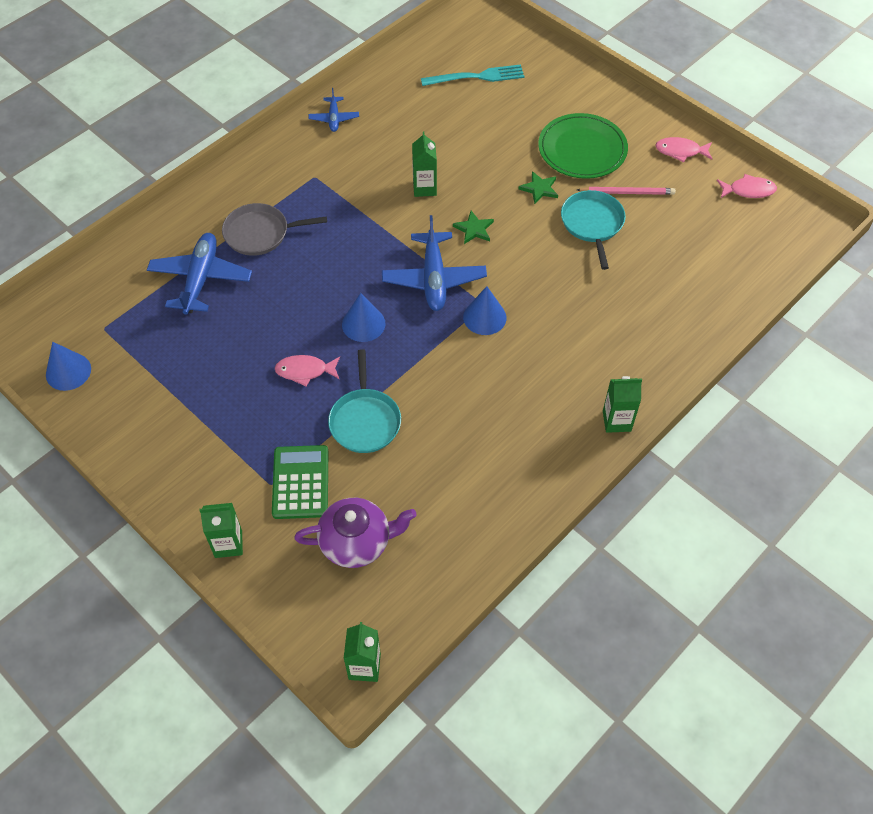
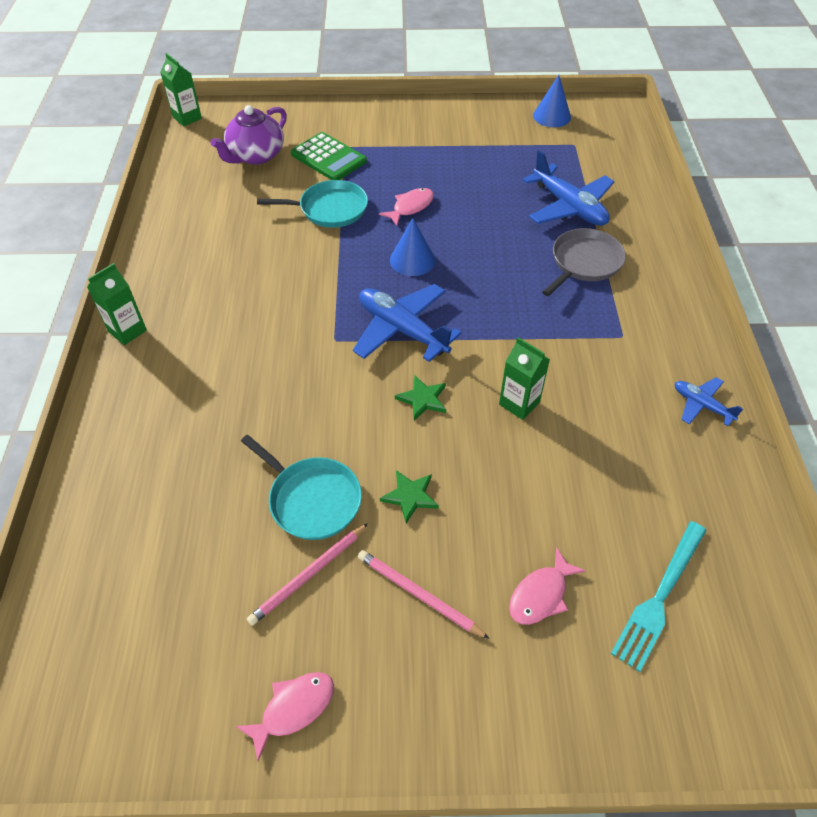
camera: 135 degrees right, 5 degrees down
(228, 544) = (332, 113): green carton -> none
(365, 420) = (330, 209): turquoise pan -> turquoise pan turned 135 degrees clockwise
(484, 317) = (322, 331): blue cone -> none
(582, 149) = (419, 595): green plate -> pink pencil
(748, 190) = (150, 719): pink fish -> pink fish (541, 595)

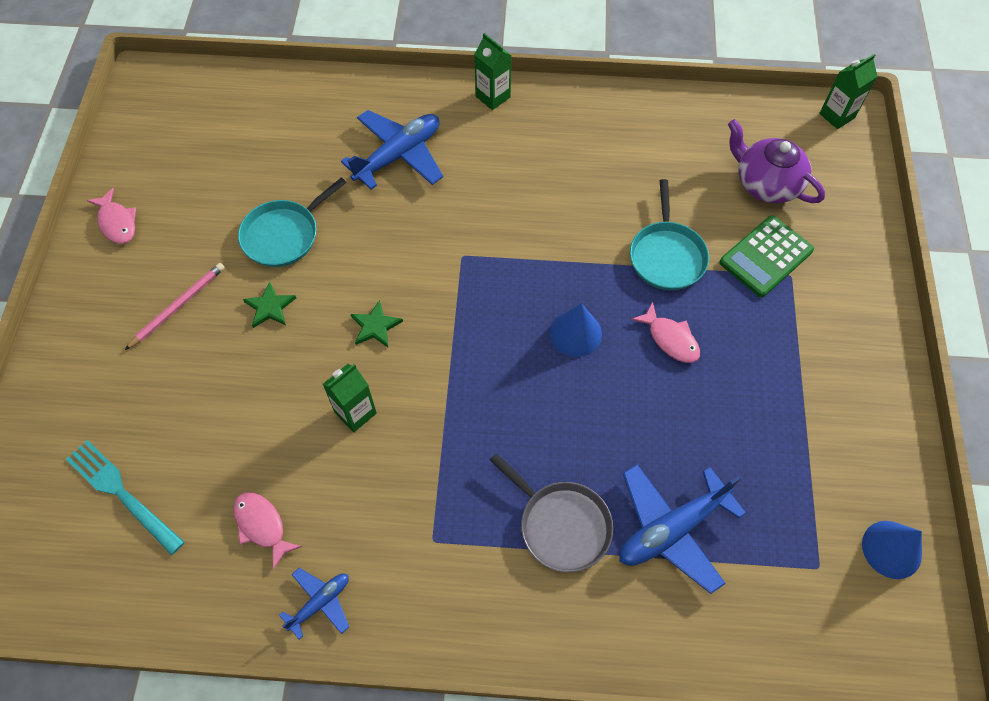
camera: 95 degrees right, 10 degrees up
(309, 575) = (216, 232): pink pencil -> none
(402, 330) = (469, 315): blue plane -> blue plane (398, 156)
(541, 595) = (152, 396): pink fish -> pink fish (262, 525)

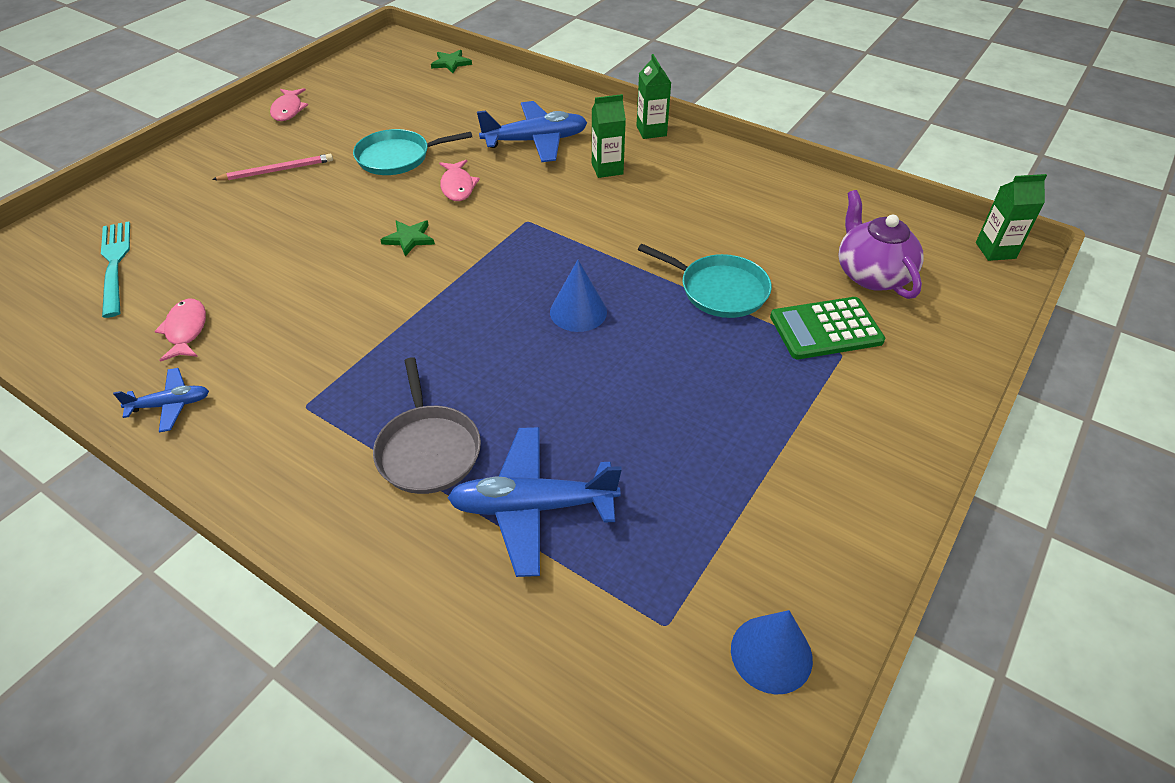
camera: 30 degrees right, 15 degrees down
(270, 307) = (341, 196): green star -> green star (451, 63)
(355, 412) = (335, 288): green carton -> green carton (607, 169)
(667, 256) = (719, 290): turquoise pan -> turquoise pan turned 90 degrees counterclockwise
(670, 339) = (668, 353): pink fish -> pink fish (457, 186)

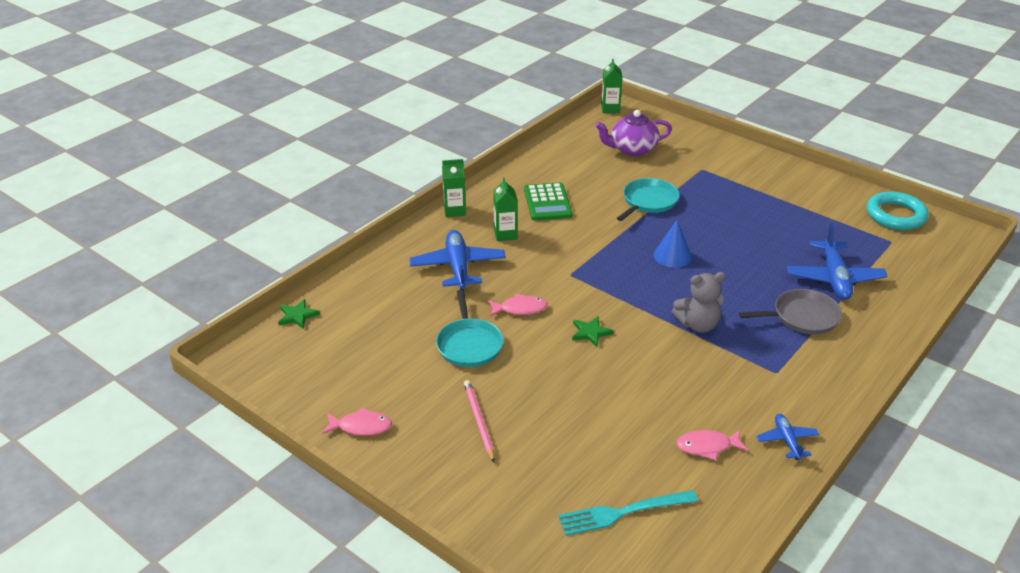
camera: 85 degrees left, 10 degrees down
(417, 331) = (698, 325): none -> grey teddy bear
(771, 654) = (895, 215): blue cone -> turquoise ring
(825, 329) = (682, 171): green calculator -> green calculator (547, 202)

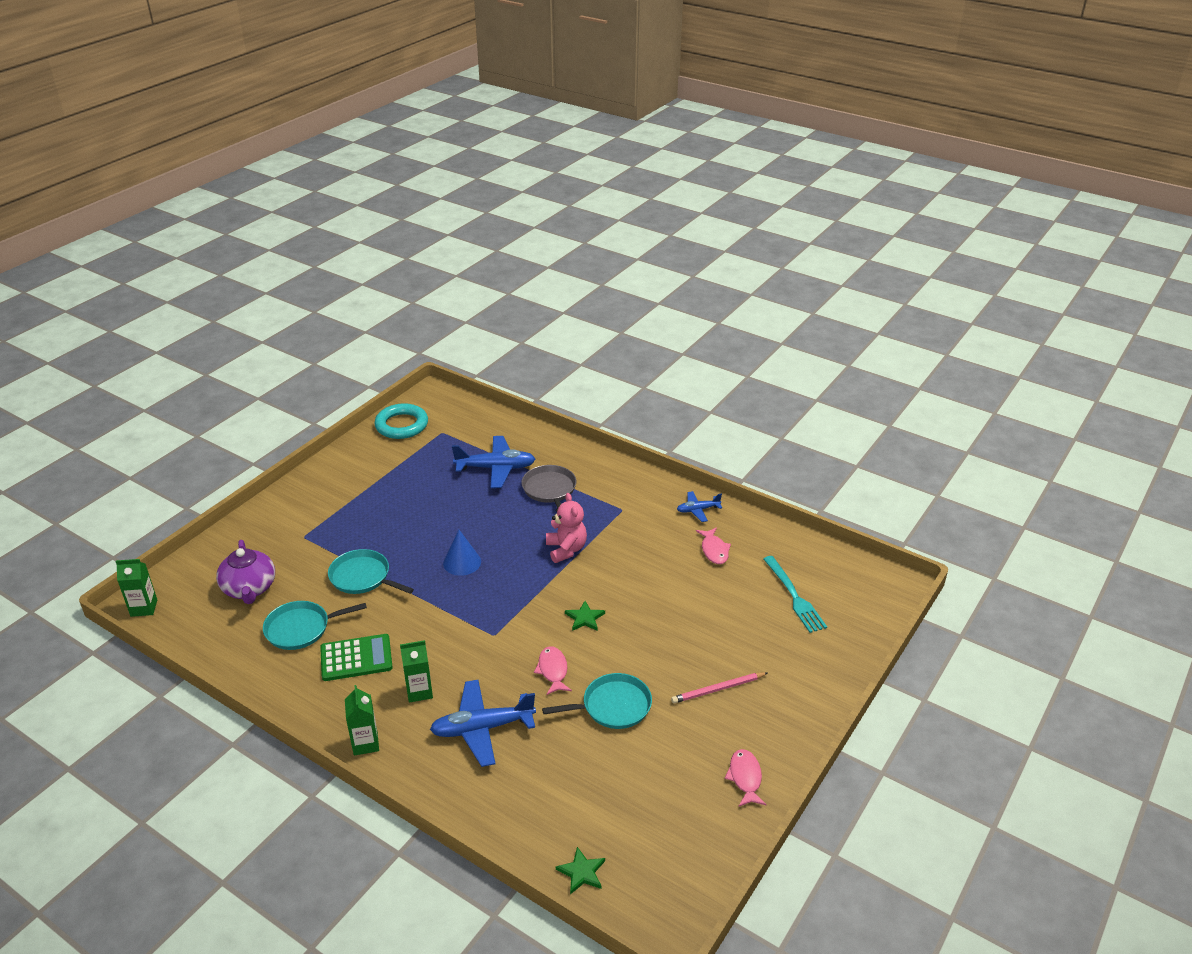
camera: 95 degrees left, 0 degrees up
(584, 175) = (301, 628): none -> turquoise pan
(698, 325) = (566, 549): grey teddy bear -> pink teddy bear

